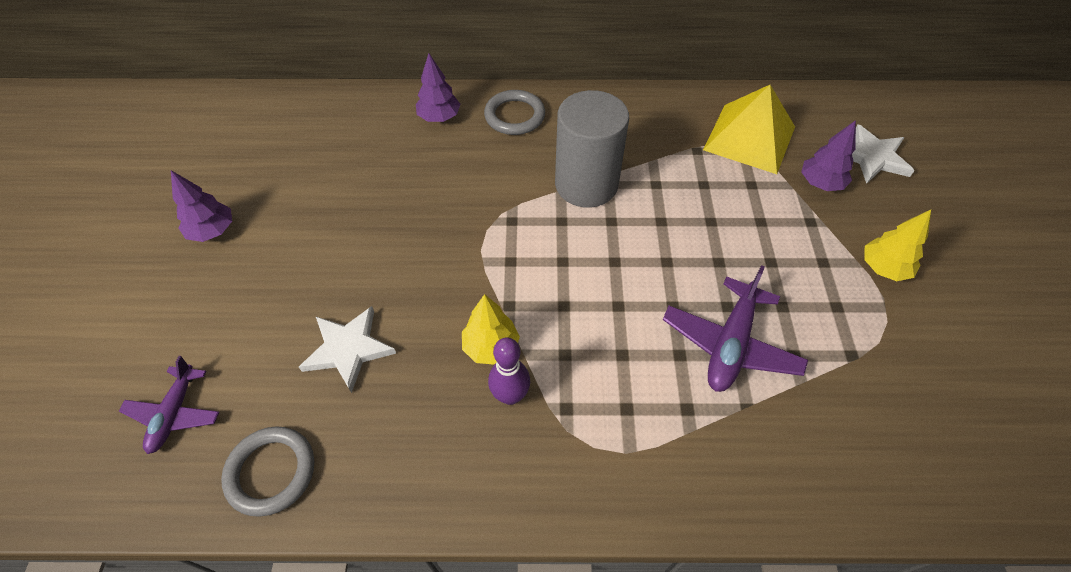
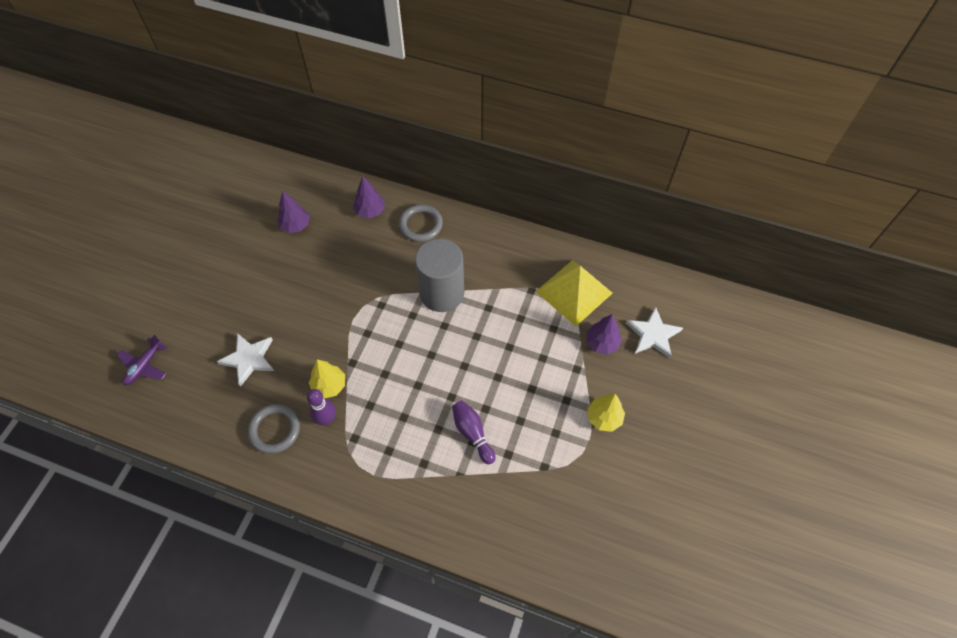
camera: 20 degrees right, 5 degrees up
(212, 231) = (200, 254): purple tree -> purple tree (296, 225)
(271, 472) = (182, 417): grey ring -> grey ring (275, 430)
(730, 344) = (472, 433): purple plane -> purple bowling pin

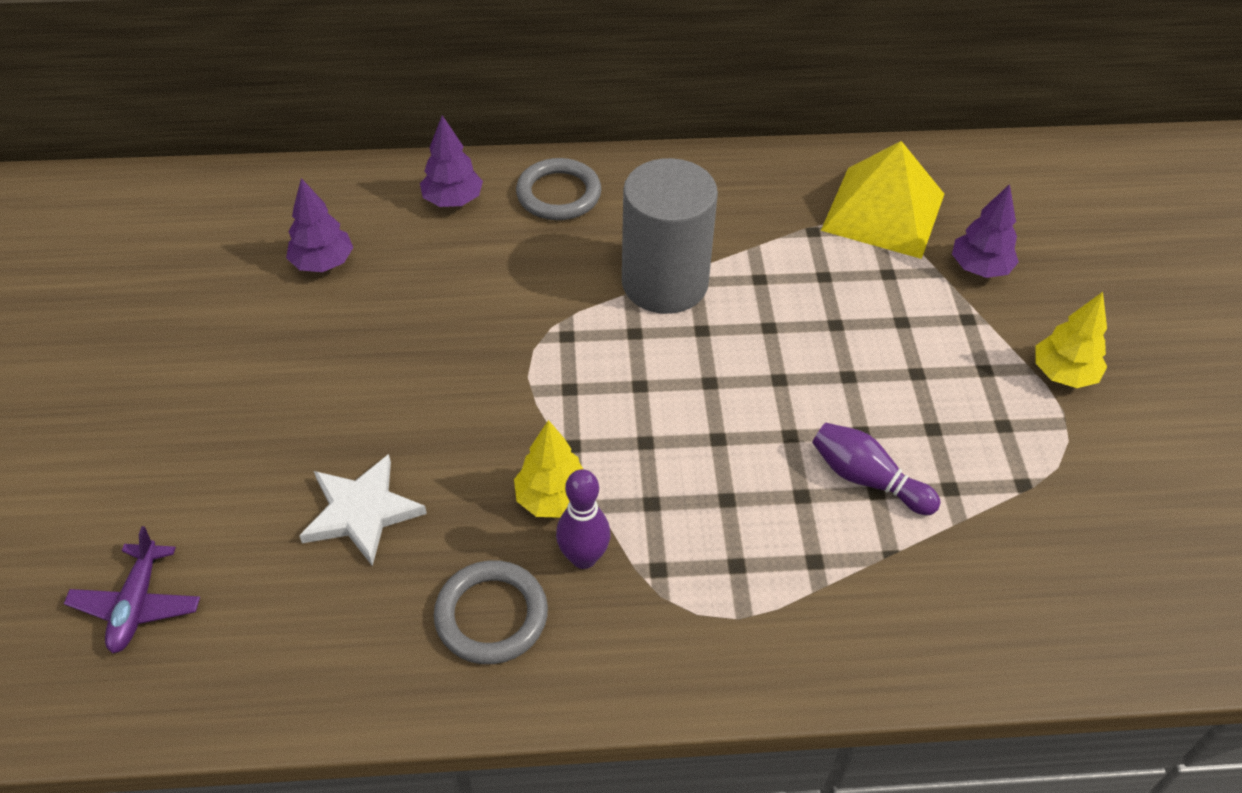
camera: 25 degrees left, 10 degrees down
(653, 334) = (1048, 231): white star -> none

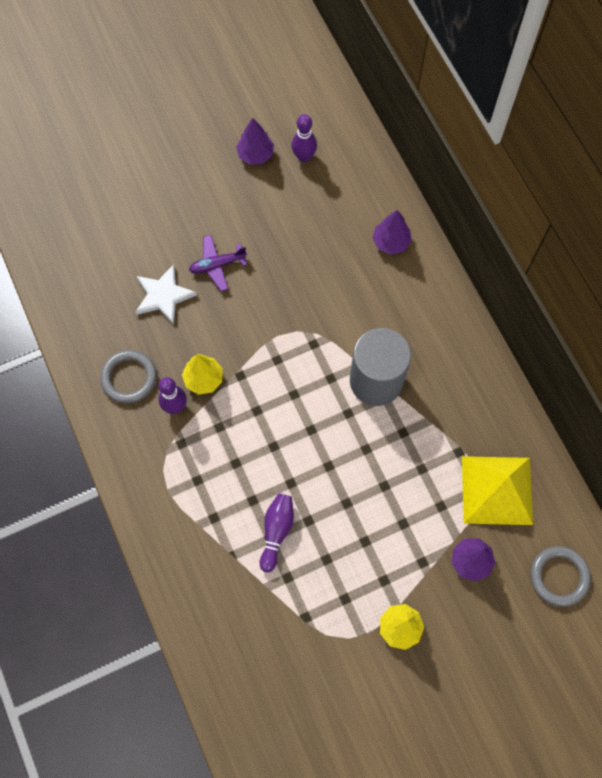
camera: 70 degrees right, 20 degrees up
(137, 605) = (82, 229): purple plane -> purple plane (217, 265)
(241, 251) = (304, 156): none -> purple bowling pin
(323, 263) = (313, 200): purple tree -> purple tree (255, 154)
(558, 194) = (423, 296): grey ring -> grey ring (559, 576)

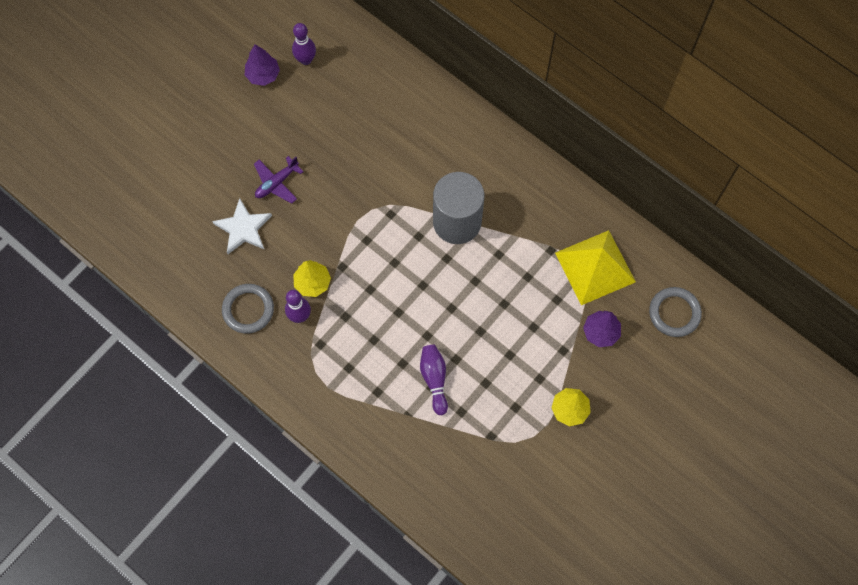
camera: 25 degrees left, 0 degrees up
(391, 242) = (414, 102): purple tree -> none

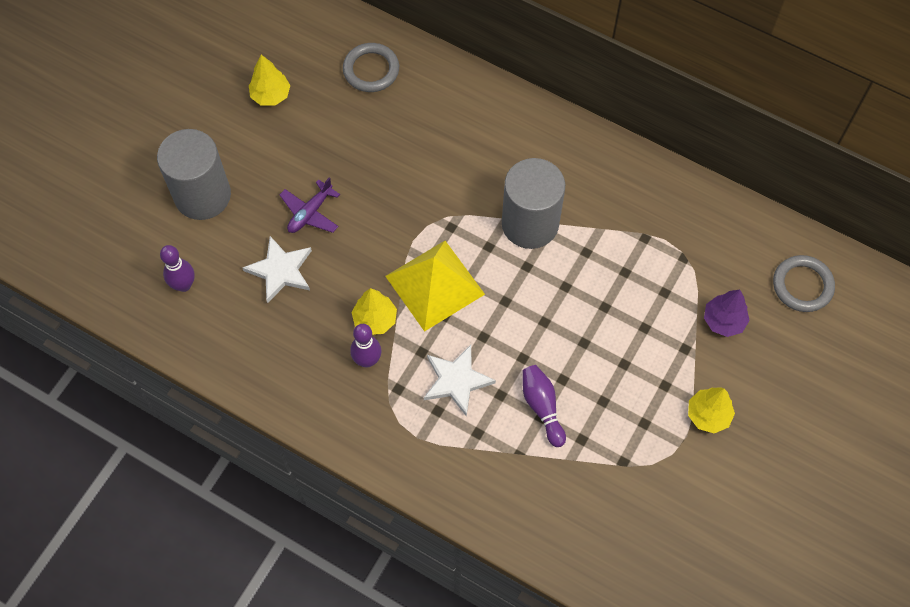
camera: 10 degrees left, 5 degrees down
(191, 153) = (202, 195): none -> grey cylinder
(248, 309) = (304, 363): grey ring -> grey ring (371, 70)
(263, 75) = (271, 95): purple tree -> yellow tree
(306, 60) = (317, 71): purple bowling pin -> purple bowling pin (184, 285)
(369, 345) = (456, 381): none -> white star
(595, 267) = (700, 249): yellow pyramid -> yellow pyramid (435, 285)

